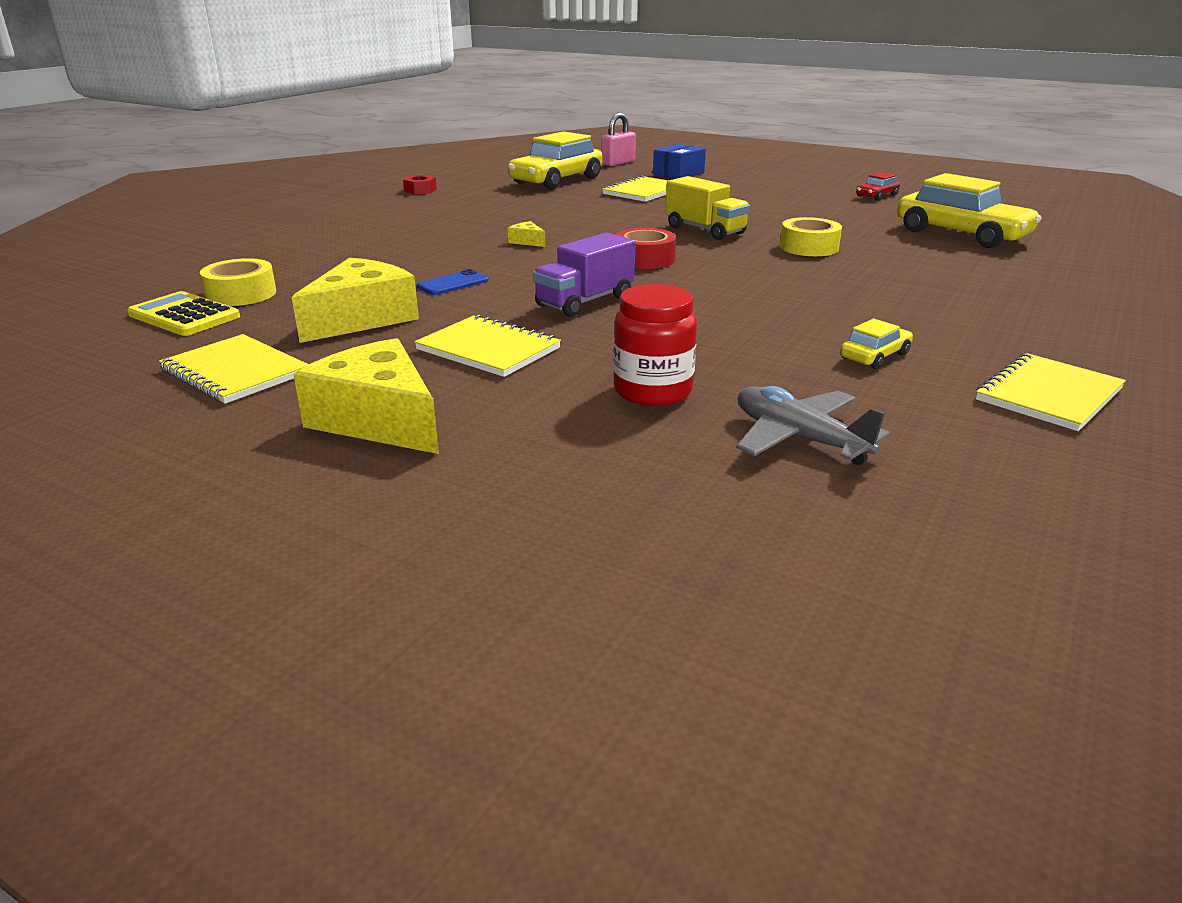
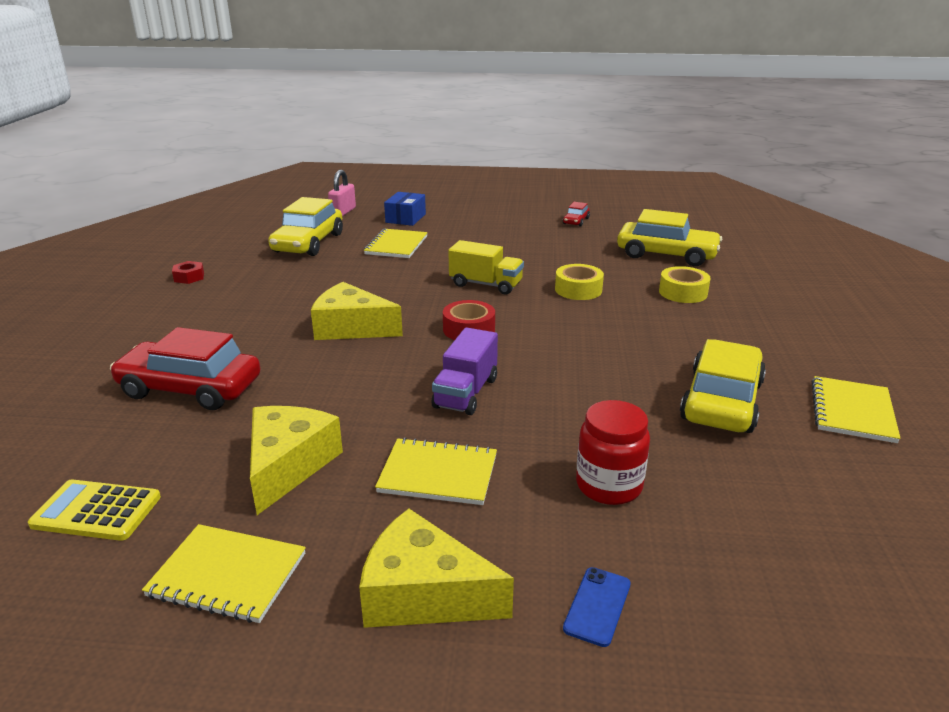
camera: 25 degrees left, 0 degrees up
(241, 294) = (132, 463): yellow tape -> yellow tape (683, 292)
(338, 258) = (190, 388): none -> red car
(453, 283) = (332, 397): blue phone -> blue phone (597, 606)
(527, 241) = (351, 328): yellow cheese -> yellow cheese, size x2.33
(799, 438) = (749, 506): grey plane -> none
(874, 356) = (721, 401): yellow car -> yellow car, size x2.19

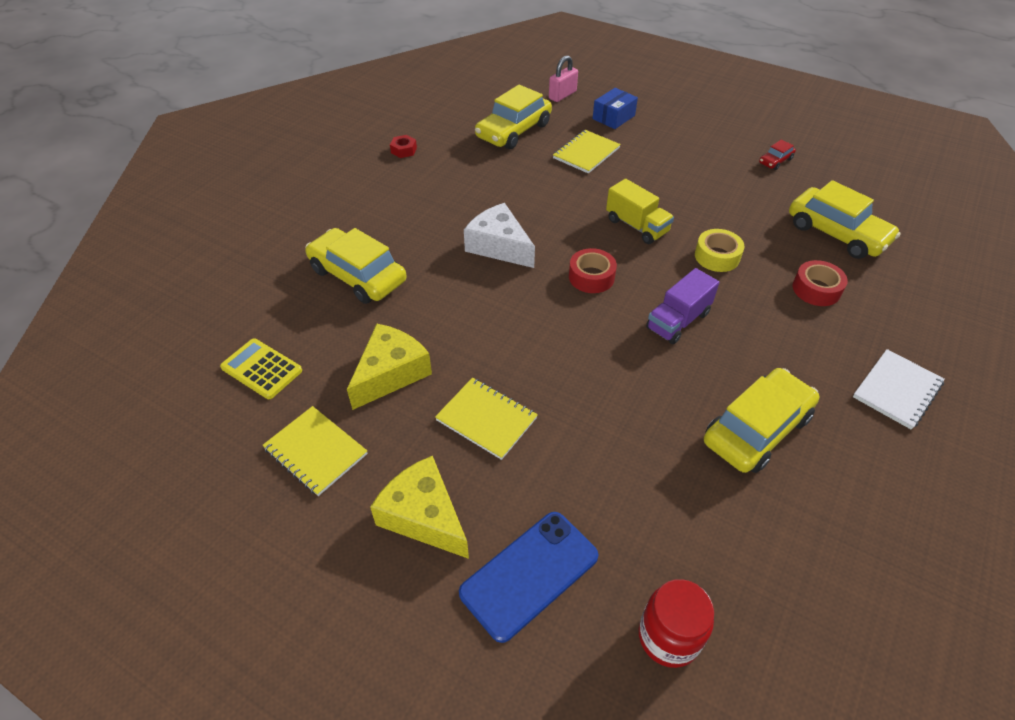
camera: 25 degrees right, 20 degrees up
(190, 388) = (357, 275): red car -> yellow car
(351, 328) = (499, 246): yellow cheese -> white cheese
(466, 393) = (550, 347): purple truck -> purple truck (678, 321)
(597, 606) = (529, 574): blue phone -> blue phone, size x2.05
(609, 486) = (603, 478): red jar -> red jar (668, 637)
(683, 292) = (816, 289): yellow tape -> red tape
(809, 341) = (897, 390): none -> white notebook
(852, 411) = (870, 483): yellow notebook -> none

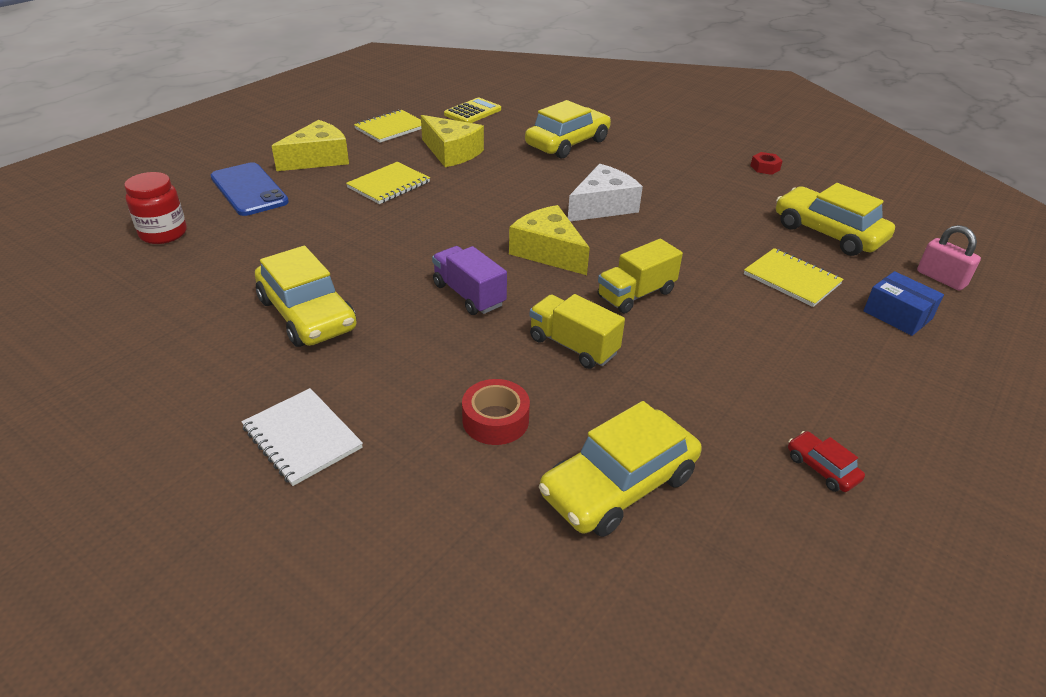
camera: 95 degrees right, 10 degrees down
(591, 277) = (548, 252): red tape -> yellow cheese
(717, 256) = (573, 346): yellow tape -> yellow truck

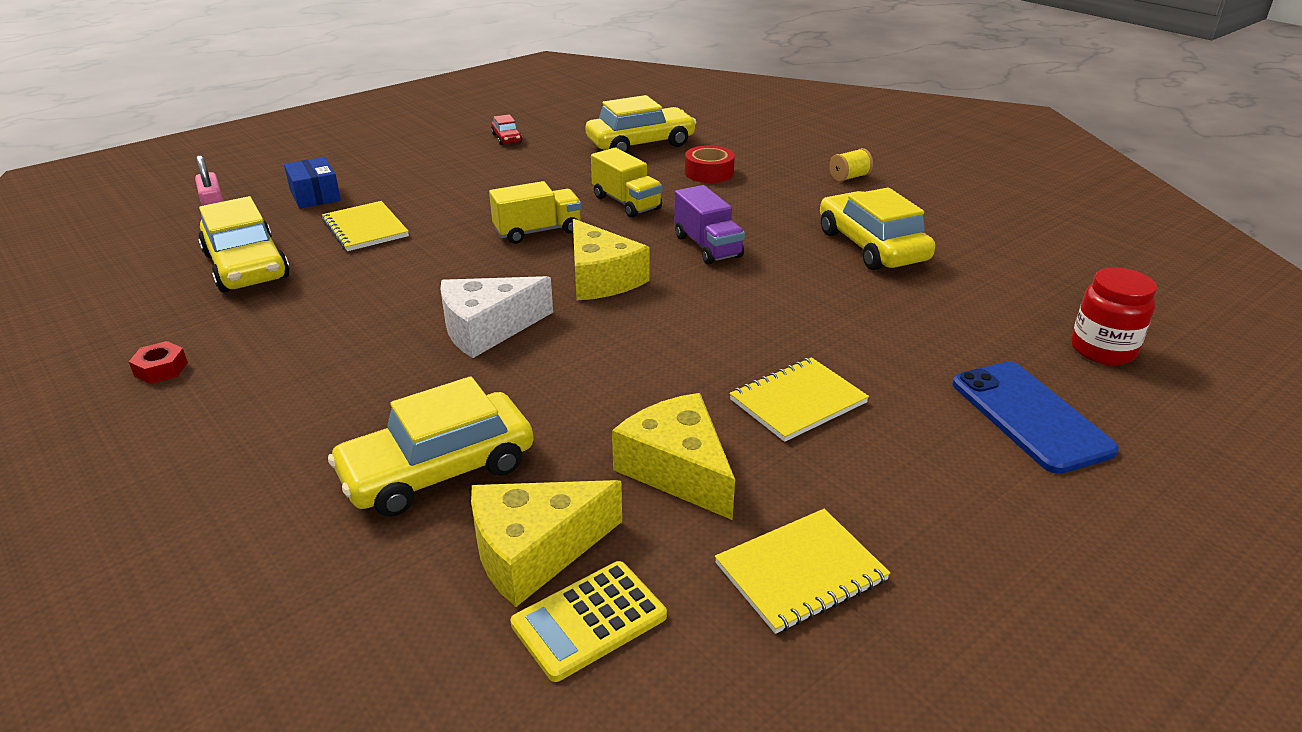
camera: 165 degrees left, 5 degrees down
(302, 438) = (849, 177): white notebook -> yellow spool
(318, 159) = (939, 481): yellow cheese -> yellow cheese (534, 551)

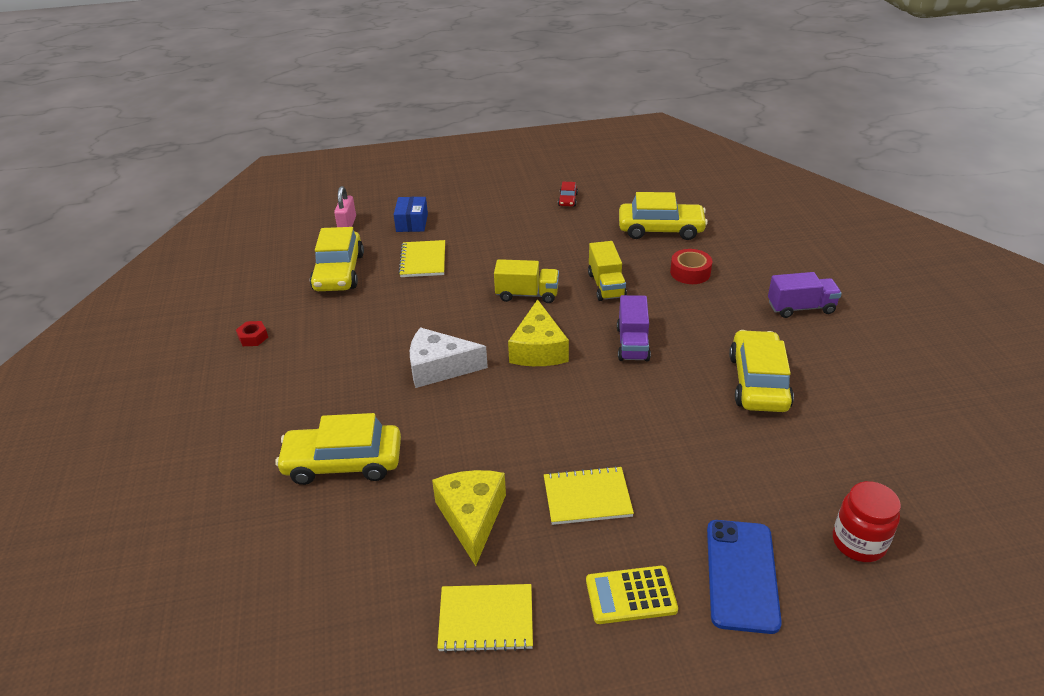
camera: 30 degrees right, 5 degrees up
(534, 551) = (355, 538): yellow cheese -> none
(589, 620) = (351, 594): yellow calculator -> yellow calculator (631, 595)
(849, 177) = (801, 308): yellow spool -> purple truck

